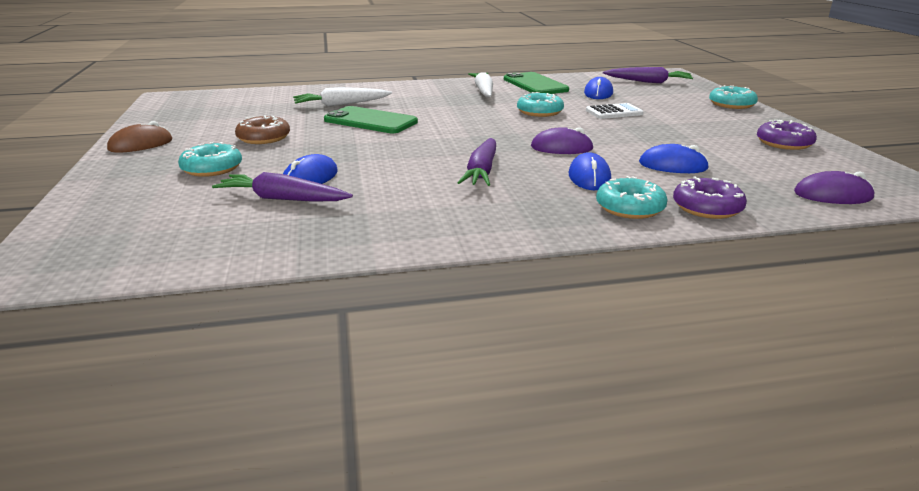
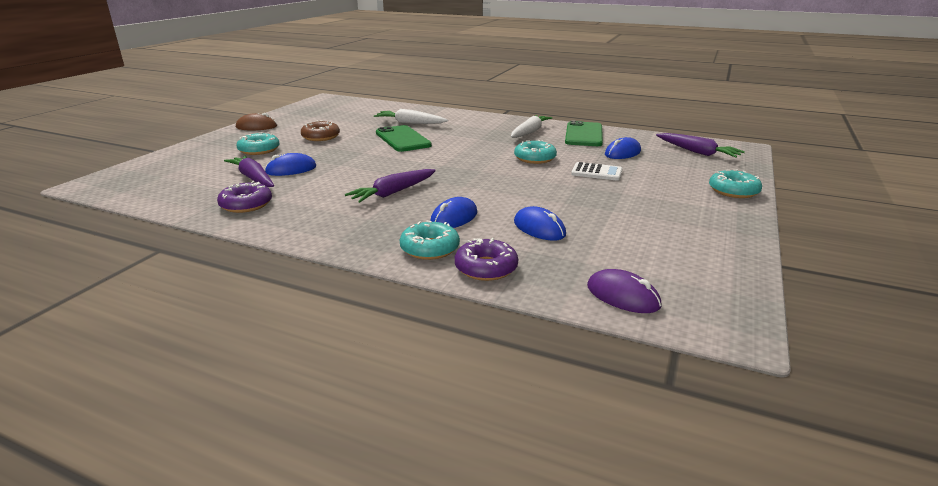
camera: 35 degrees right, 0 degrees up
(561, 148) = (485, 190): purple mouse -> none
(784, 143) = (695, 239): purple donut -> purple donut (246, 204)

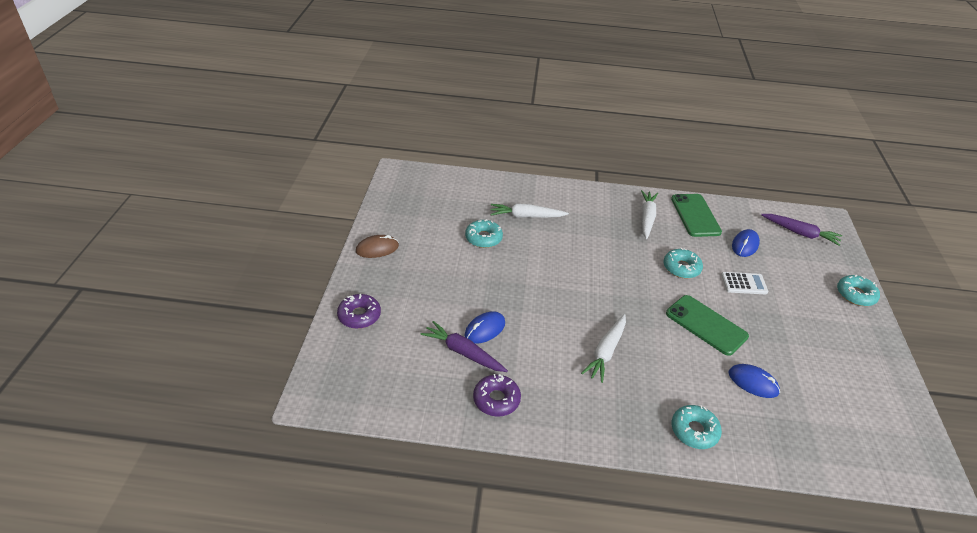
camera: 20 degrees left, 15 degrees up
(259, 150) = (422, 297): turquoise donut -> turquoise donut (483, 238)
(321, 137) = (461, 259): brown donut -> none
(393, 192) = (606, 352): purple carrot -> white carrot
(402, 139) = (543, 251): green phone -> green phone (706, 325)
(454, 218) = (681, 381): blue mouse -> none
(486, 268) = (750, 447): purple donut -> purple donut (359, 315)
(623, 296) = (856, 458): purple mouse -> none

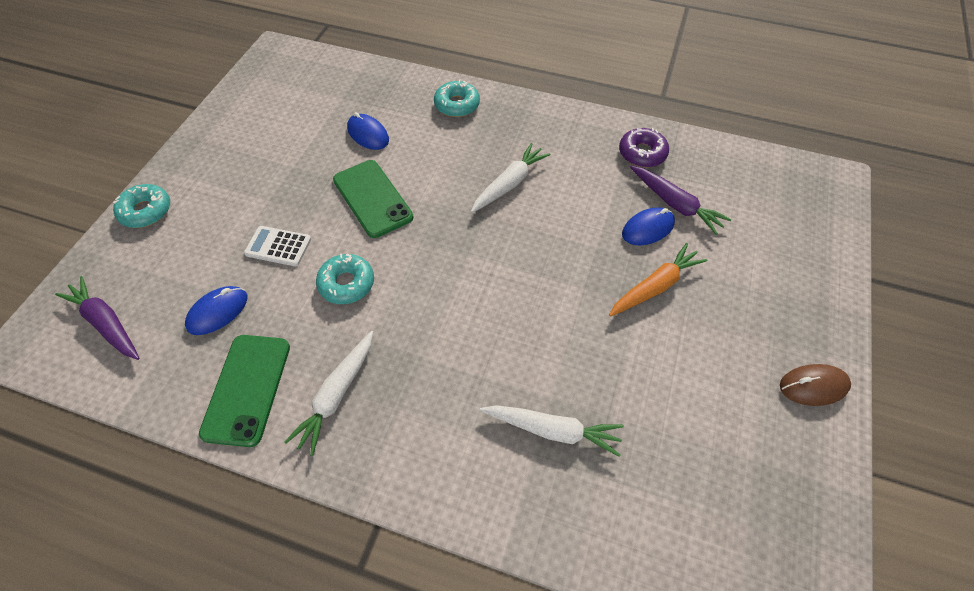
camera: 165 degrees left, 15 degrees up
(359, 315) = (811, 268): purple donut -> none
(476, 290) = (655, 286): none -> orange carrot
(483, 238) = (636, 386): turquoise donut -> none

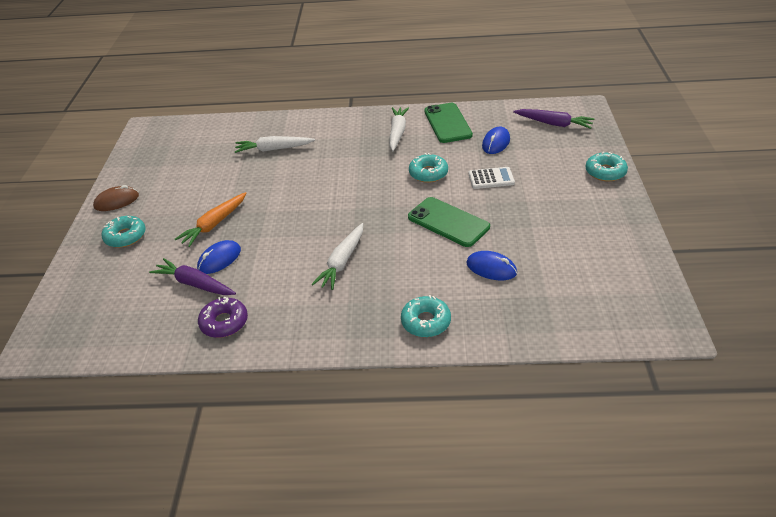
camera: 165 degrees right, 15 degrees down
(778, 304) = (125, 236): none -> turquoise donut

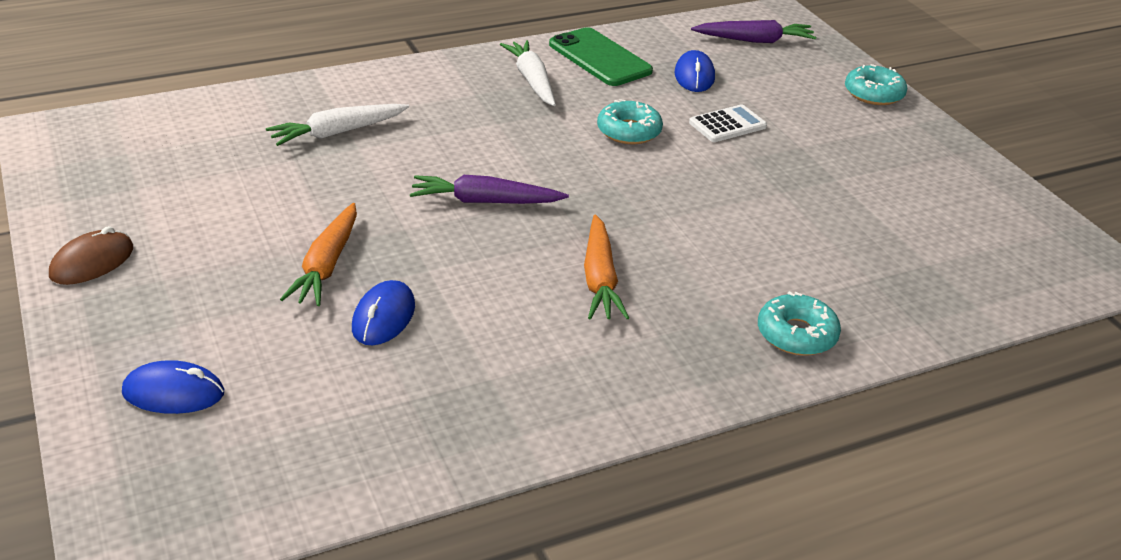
camera: 30 degrees left, 5 degrees down
(125, 236) = (163, 317): turquoise donut -> none
(195, 284) = (370, 364): purple carrot -> purple carrot (485, 201)
(224, 322) = (477, 411): purple donut -> none
(342, 262) = (600, 279): white carrot -> orange carrot
(448, 222) = (715, 193): green phone -> none
(491, 268) = (827, 243): blue mouse -> blue mouse (173, 393)

